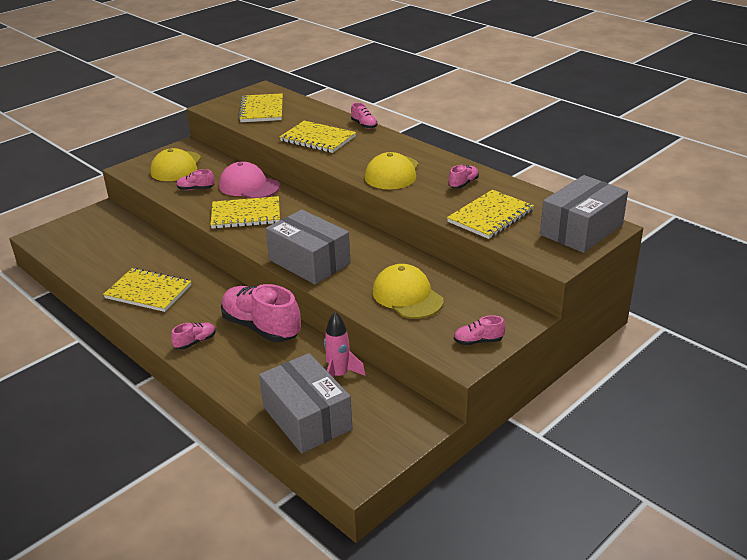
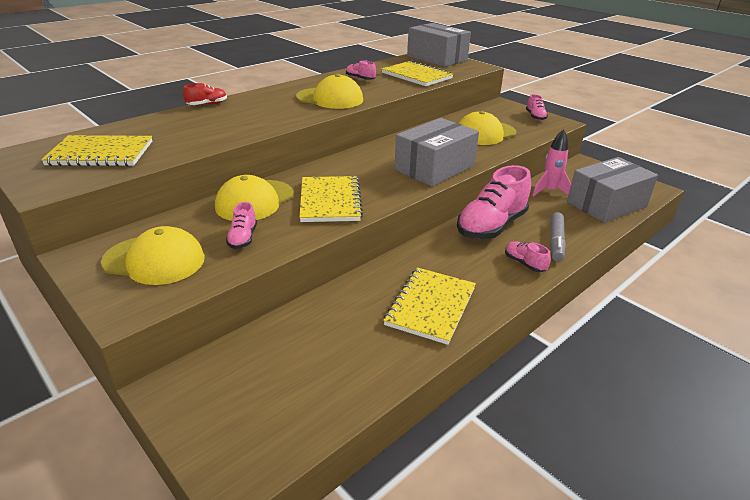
camera: 90 degrees left, 0 degrees up
(229, 366) = (556, 242): none -> grey marker
(249, 186) = (254, 201): pink cap -> yellow cap
(318, 139) = (227, 124): yellow notebook -> none
(364, 125) = (207, 104): pink shoe -> red shoe

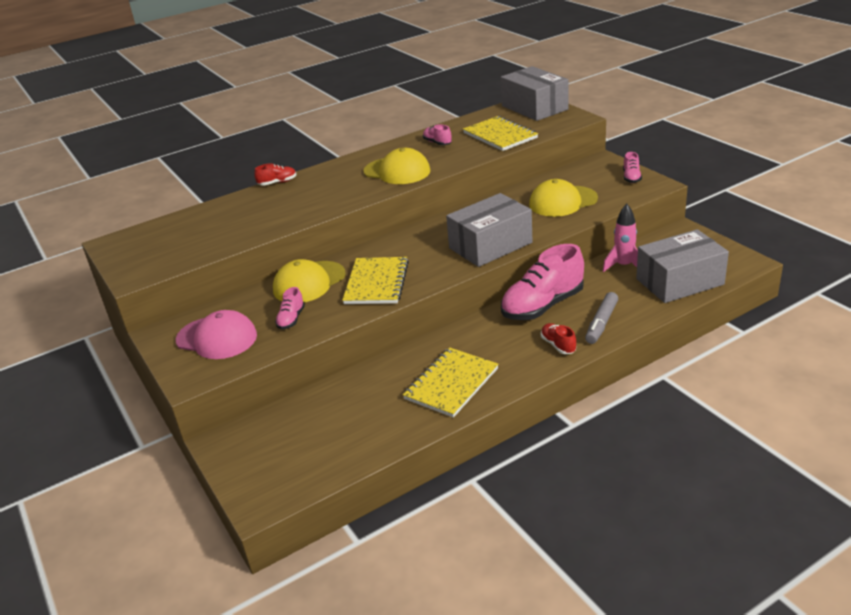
camera: 15 degrees right, 0 degrees up
(101, 153) = (179, 241): yellow notebook -> none
(154, 260) = (217, 338): yellow cap -> pink cap
(524, 263) = (558, 345): pink shoe -> red shoe

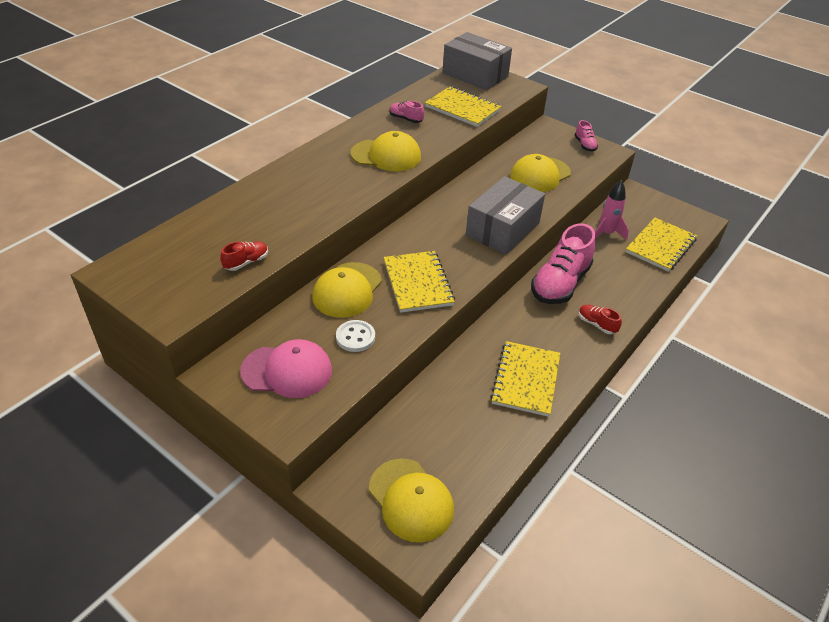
camera: 25 degrees left, 10 degrees up
(277, 183) = (264, 176): red shoe -> red shoe (246, 262)
(279, 464) = (411, 500): none -> yellow cap
(291, 319) = (355, 337): pink shoe -> white button
(601, 323) = (620, 296): grey marker -> none
(679, 282) = (660, 246): grey box -> yellow notebook

